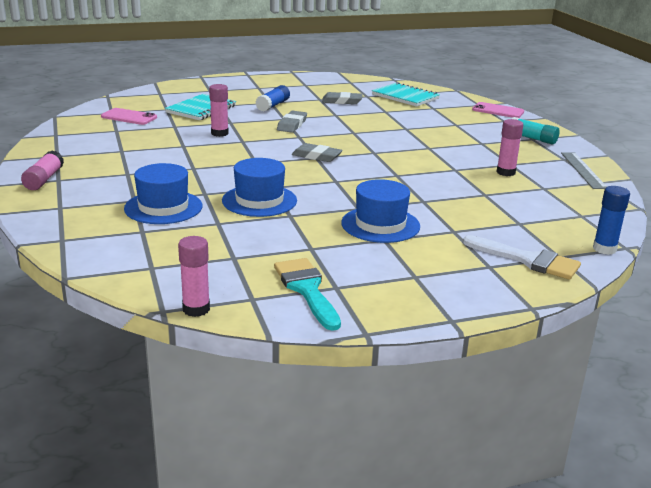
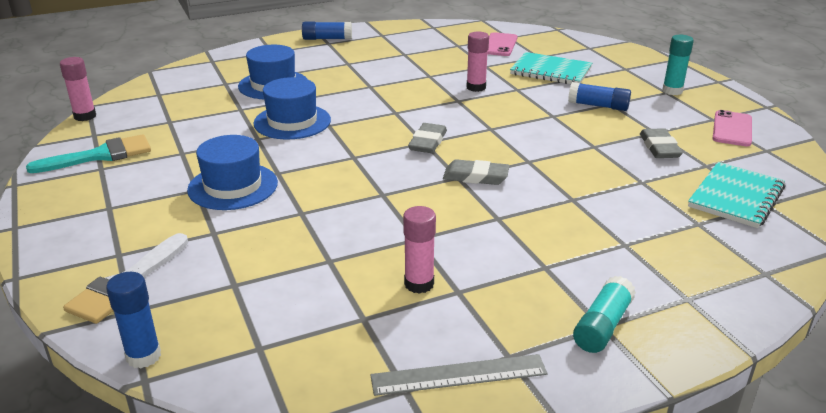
camera: 85 degrees right, 5 degrees up
(44, 179) = (327, 39): pink glue stick -> blue glue stick
(257, 86) = (672, 91): none -> turquoise glue stick
(292, 125) = (531, 121): grey eraser -> grey eraser (475, 177)
(498, 111) = (744, 294): pink phone -> pink phone (732, 129)

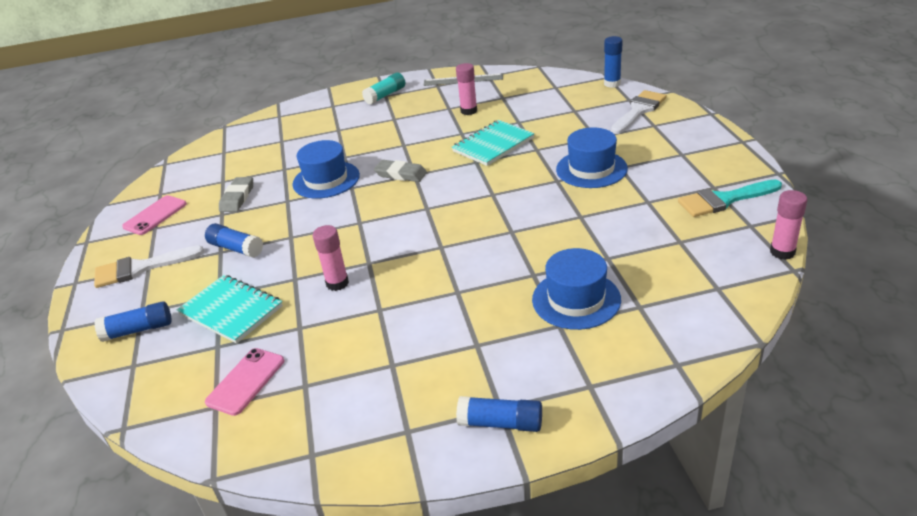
camera: 165 degrees left, 5 degrees up
(292, 122) = (548, 236): blue hat -> blue hat (326, 180)
(427, 142) = (423, 208): grey eraser -> none
(612, 60) = (138, 330): none -> blue glue stick
(672, 91) = (141, 268): turquoise glue stick -> white brush
(736, 197) = (236, 156): turquoise notebook -> turquoise notebook (493, 145)

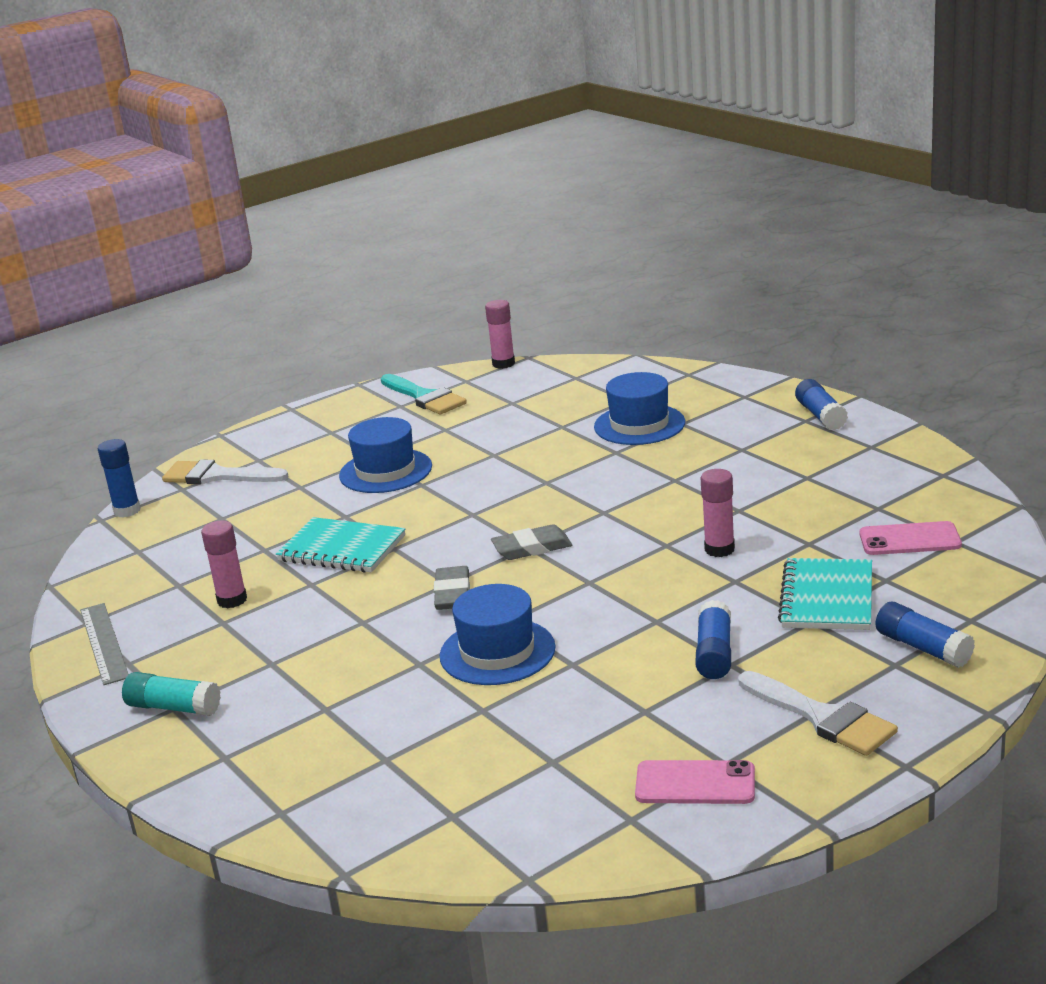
camera: 115 degrees left, 10 degrees down
(237, 197) = (592, 717): grey eraser -> grey eraser (532, 548)

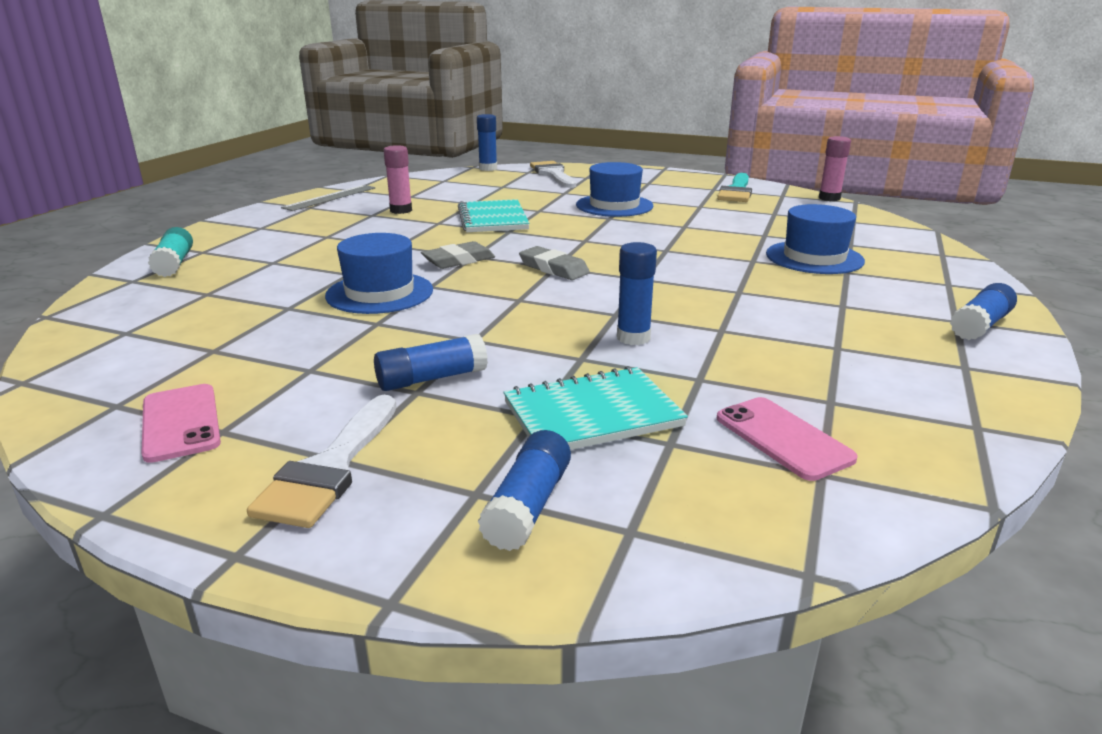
camera: 55 degrees right, 0 degrees up
(173, 707) = (260, 227): turquoise glue stick -> turquoise glue stick (174, 264)
(719, 549) = (633, 338): pink glue stick -> blue glue stick

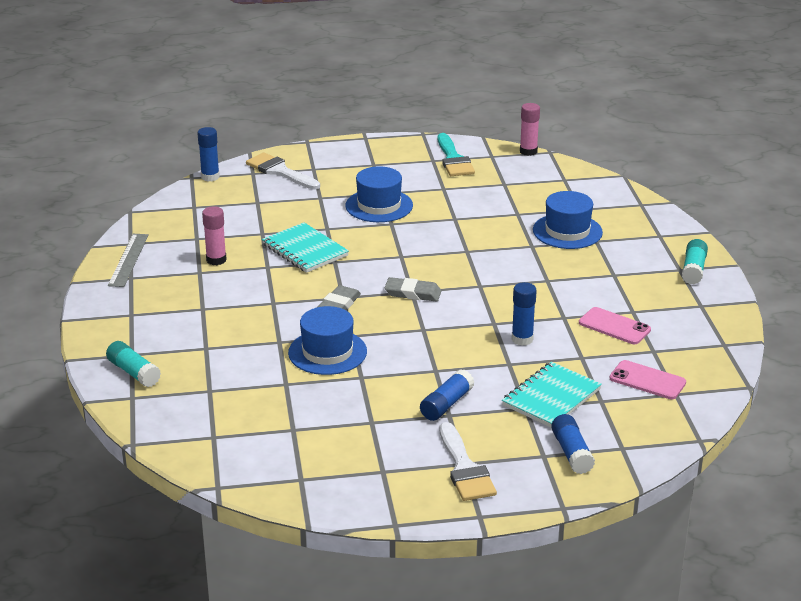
camera: 30 degrees left, 5 degrees up
(181, 422) = (354, 475): pink phone -> pink phone (614, 326)
(980, 325) = (693, 270): blue glue stick -> turquoise glue stick

